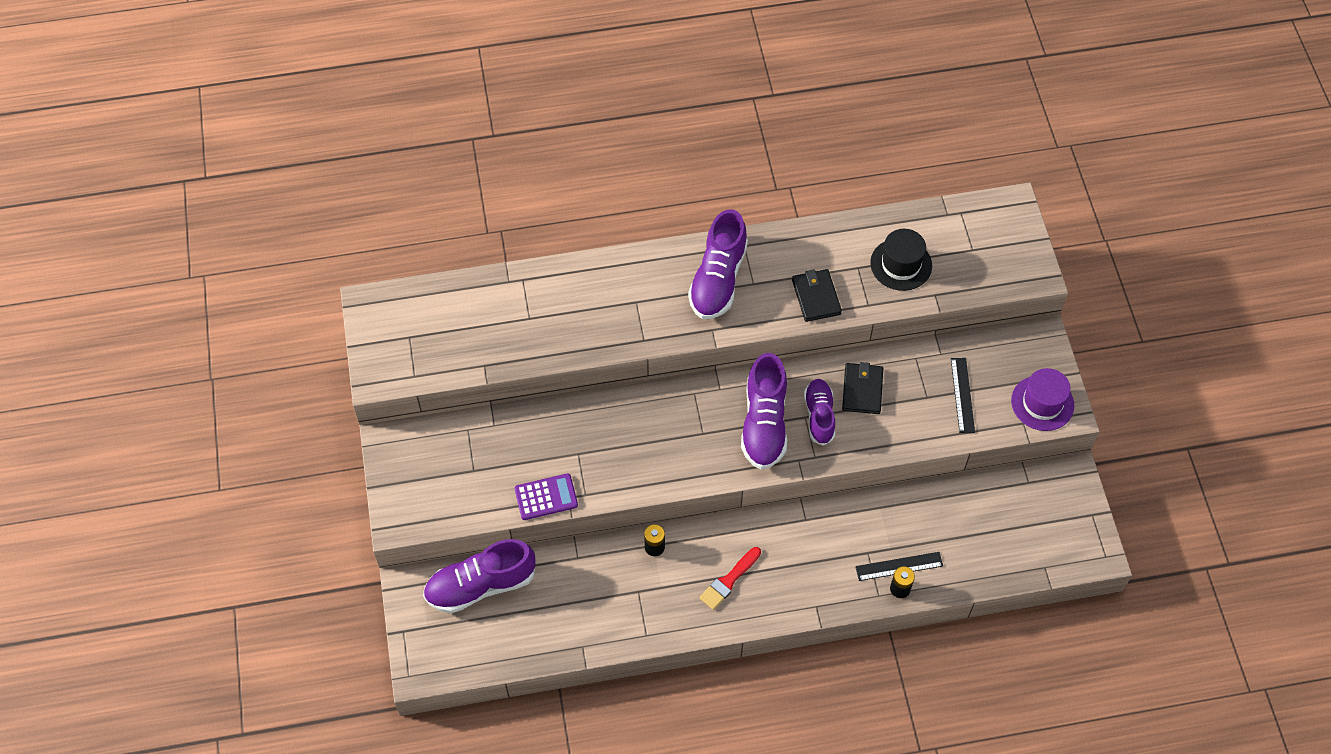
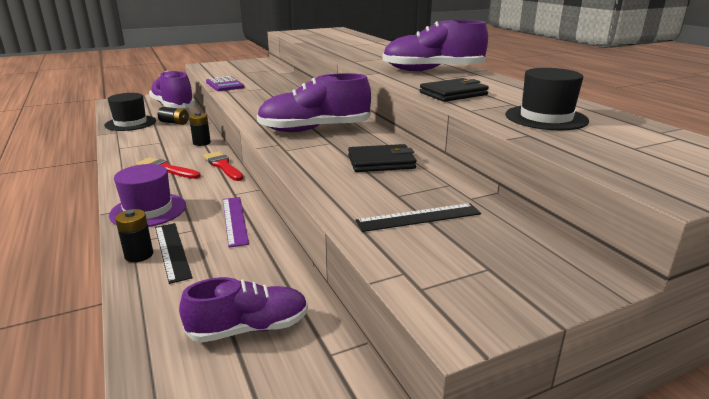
camera: 75 degrees right, 35 degrees down
(548, 634) = (130, 123): none -> black hat
(563, 580) = (174, 123): none -> black battery
(733, 526) = (223, 166): none -> red brush
(819, 416) = (335, 147): purple shoe -> purple shoe (249, 328)
(859, 521) = (235, 220): none -> purple ruler
(1042, 403) = (458, 288): purple hat -> purple hat (148, 210)

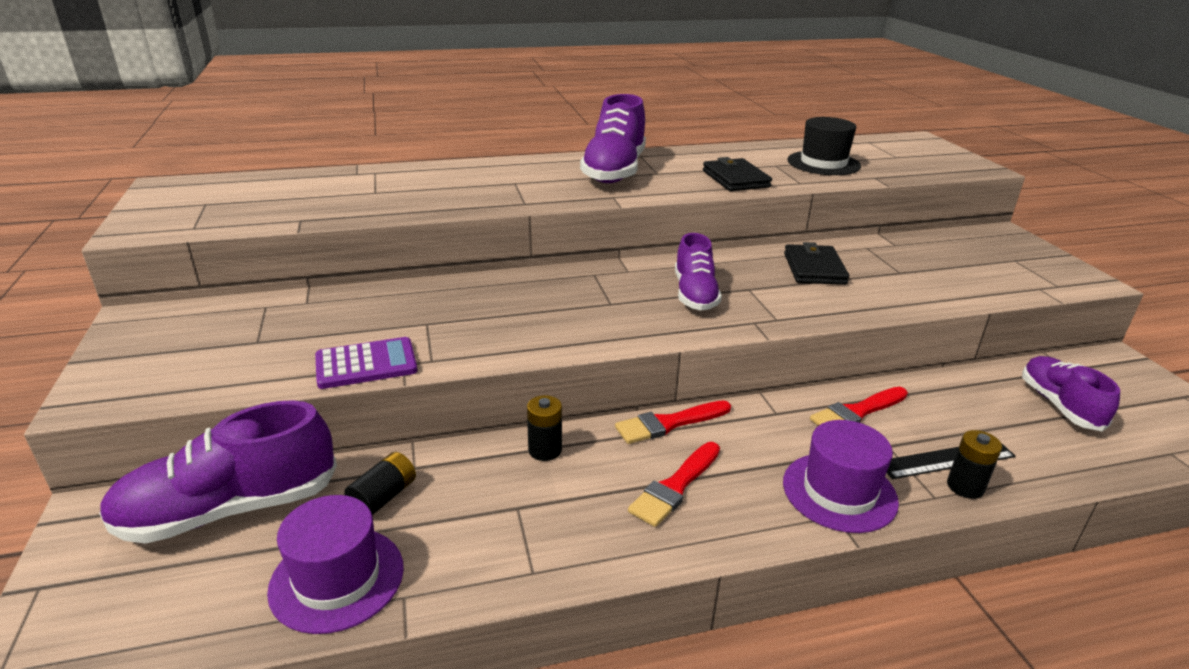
camera: 80 degrees left, 5 degrees up
(130, 123) = (337, 578): black hat -> purple hat
(235, 220) = (857, 412): purple ruler -> red brush
(315, 129) = (695, 294): purple shoe -> purple shoe, size x0.64
(419, 217) = (944, 270): black ruler -> none

